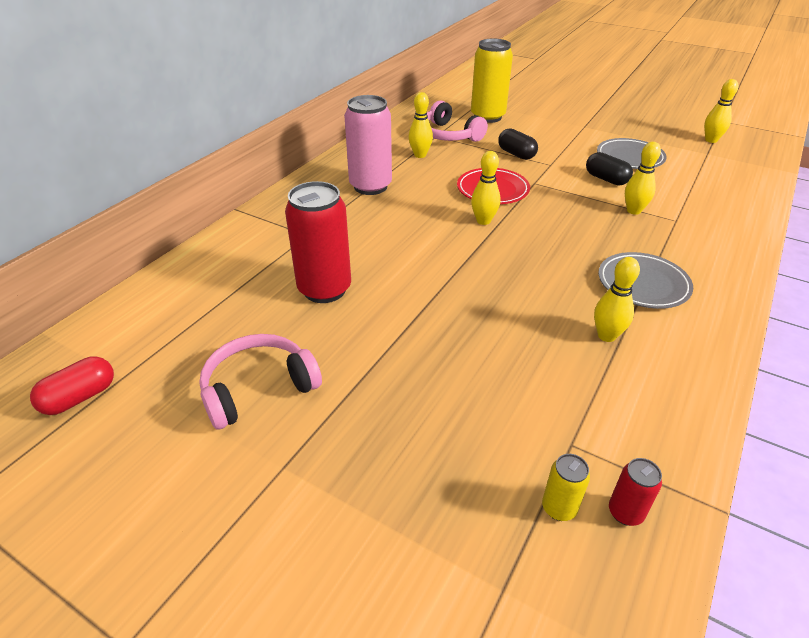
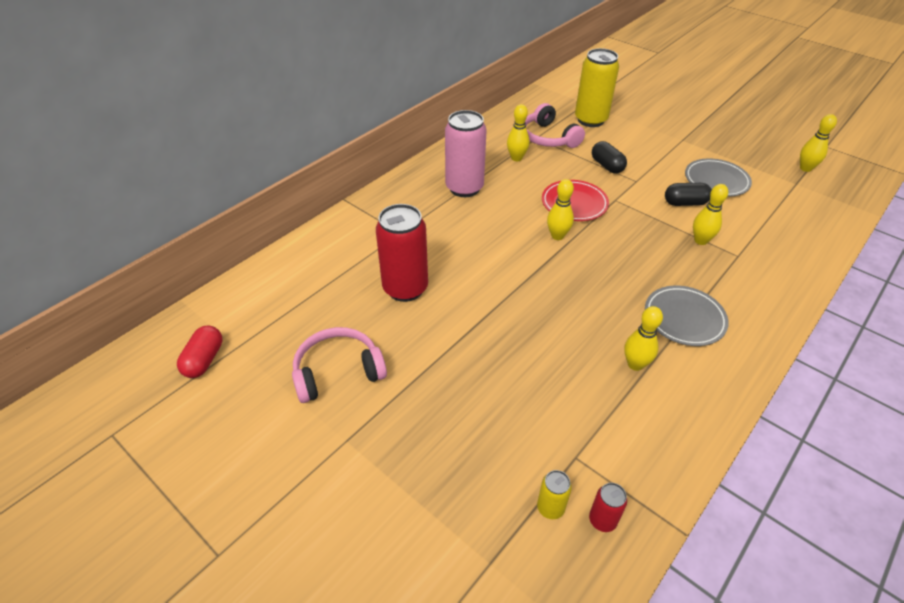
camera: 10 degrees right, 5 degrees up
(80, 397) = (204, 360): red capsule -> red capsule turned 45 degrees counterclockwise
(606, 179) = (685, 203): black capsule -> black capsule turned 60 degrees counterclockwise

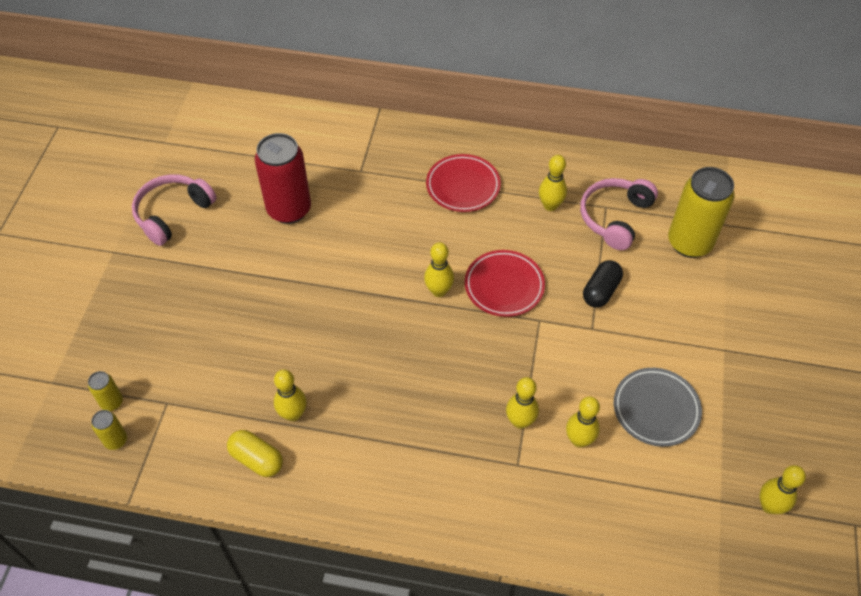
camera: 60 degrees right, 10 degrees up
(204, 360) = (142, 132): red capsule -> none
(338, 372) = (173, 213): pink headphones -> pink headphones turned 90 degrees counterclockwise
(464, 188) = (463, 186): pink can -> red plate
(602, 520) = (116, 440): red can -> yellow can
(674, 407) = (257, 459): none -> yellow capsule
(684, 318) = (380, 438): grey plate -> none
(685, 203) = (583, 388): black capsule -> none
(728, 220) = (579, 440): none -> yellow bowling pin

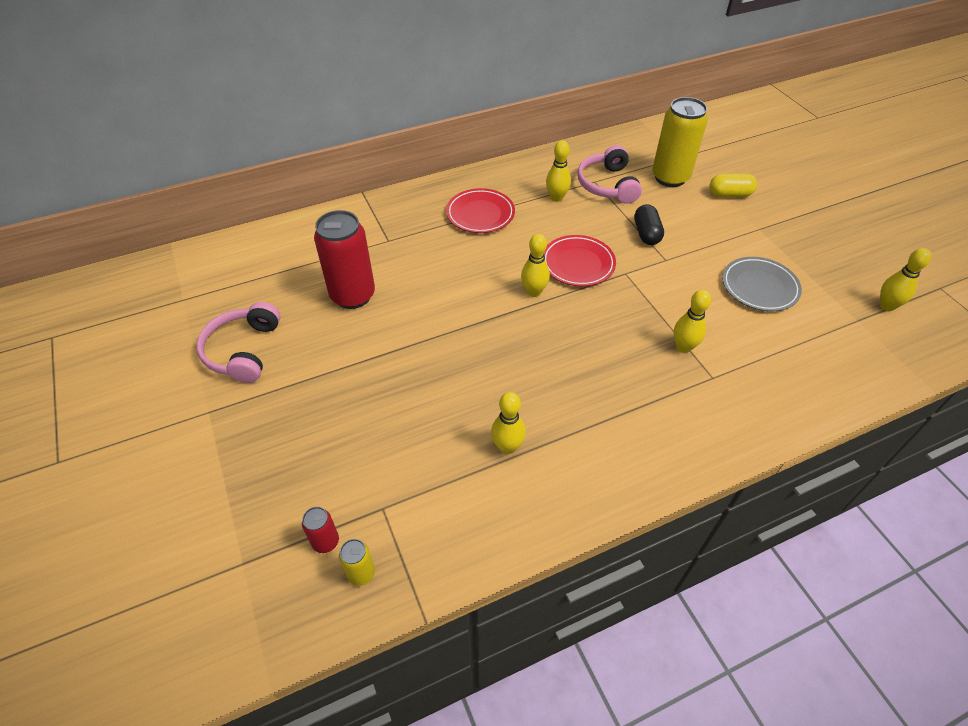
camera: 35 degrees left, 5 degrees down
(112, 402) = (325, 542): yellow can -> red can
(257, 459) = (511, 502): yellow capsule -> yellow capsule (729, 194)
(579, 440) = (734, 335): yellow bowling pin -> none

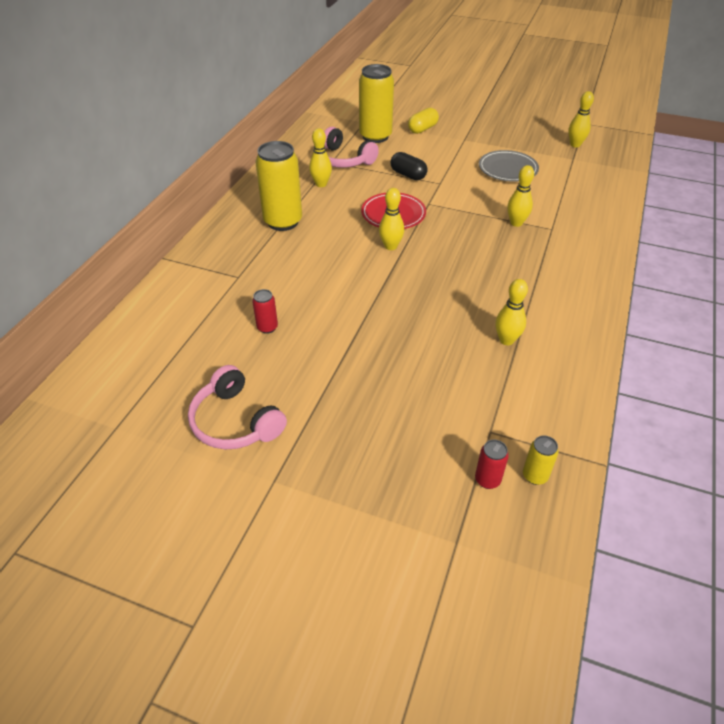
camera: 45 degrees left, 5 degrees down
(353, 295) = (267, 327): red can -> red can, size x0.45
(480, 214) = (283, 222): red plate -> yellow can

